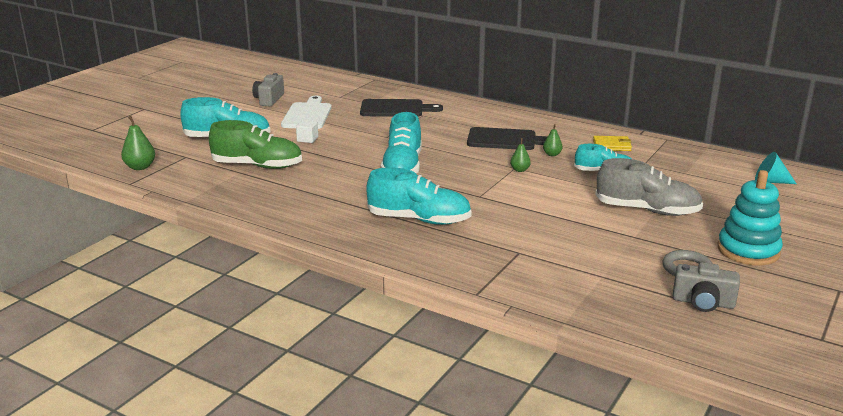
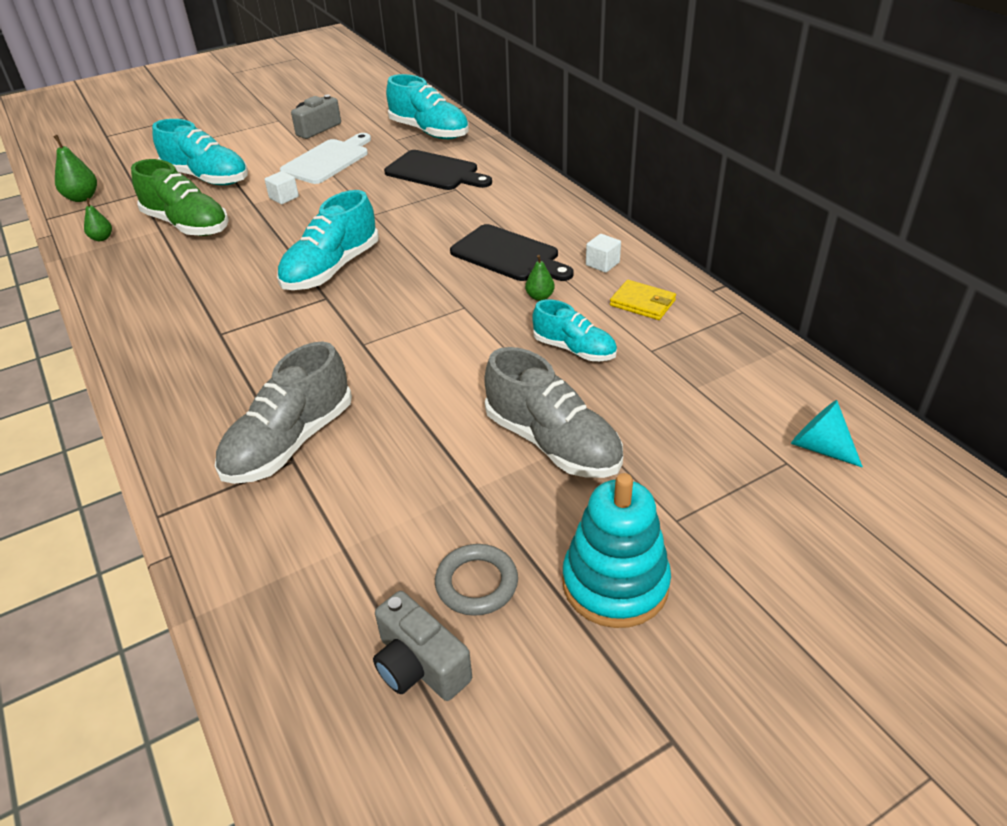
camera: 30 degrees right, 15 degrees up
(419, 220) = (247, 362): turquoise shoe -> turquoise shoe (429, 132)
(504, 246) = (289, 442): none -> grey shoe
(520, 170) = (465, 313): green pear -> green pear (102, 238)
(566, 133) = (602, 264): none -> white cube

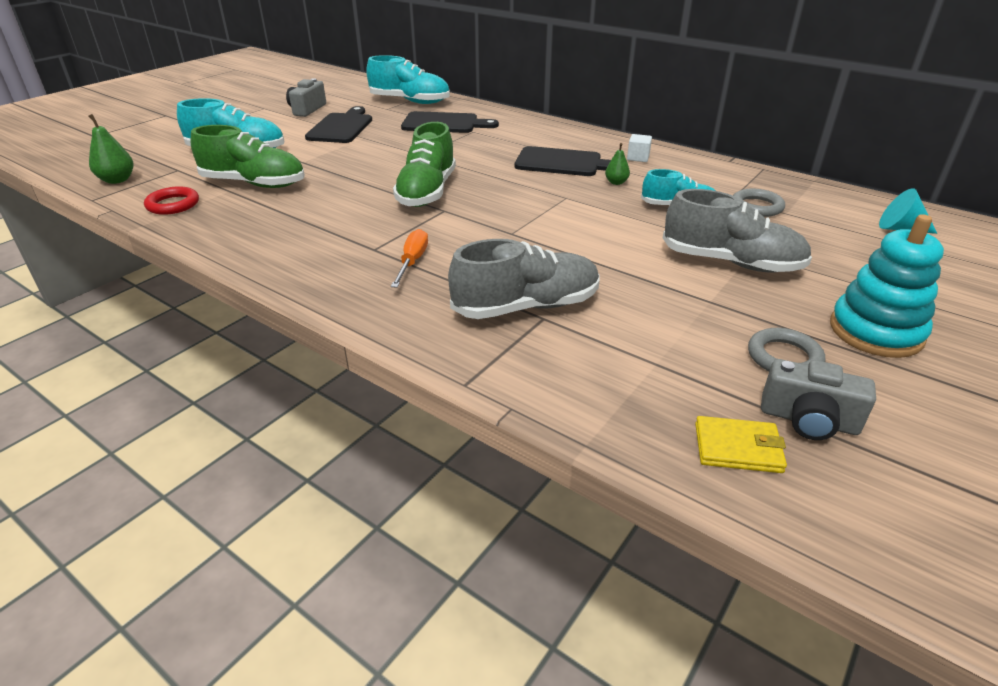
camera: 25 degrees left, 5 degrees down
(102, 238) = (173, 204): green pear -> red ring
(239, 358) = (412, 262): none -> orange screwdriver
(284, 197) = (328, 154): white cube -> none
(289, 442) = (526, 306): grey shoe -> grey shoe turned 120 degrees counterclockwise
(328, 160) = (341, 127): white cutting board -> black cutting board
(331, 269) = (427, 192): turquoise shoe -> green shoe
(642, 303) = (693, 174): yellow wallet -> yellow wallet (738, 448)
(669, 370) = (756, 207): none -> grey ring

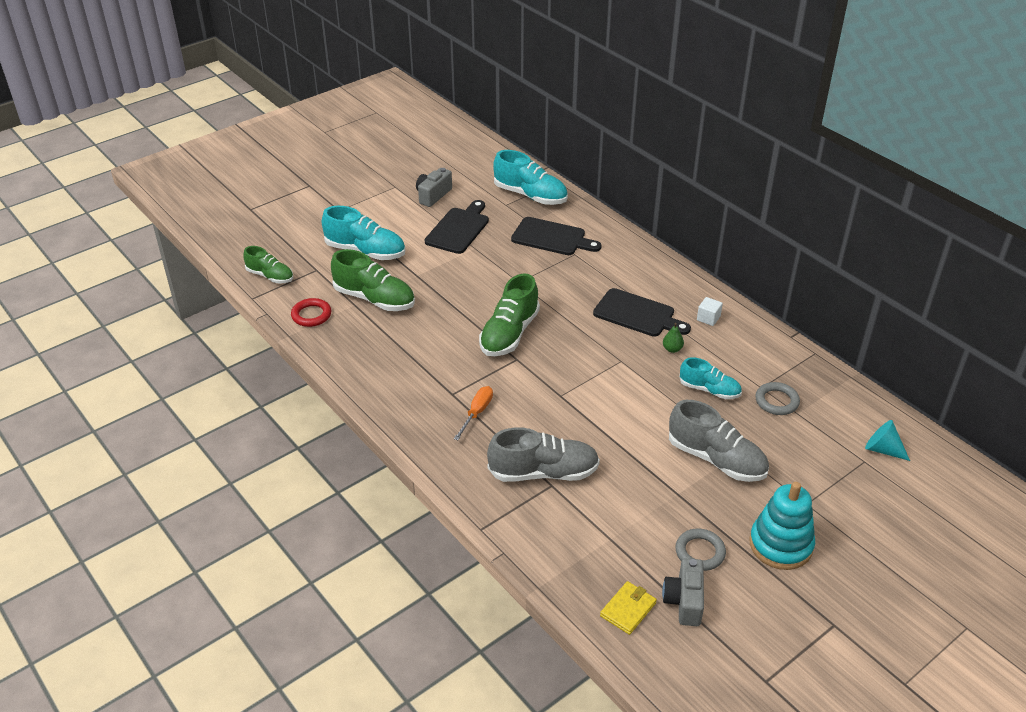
camera: 15 degrees right, 5 degrees up
(117, 180) = (270, 276): green pear -> green shoe
(738, 448) = (628, 609): yellow wallet -> yellow wallet turned 75 degrees counterclockwise
(808, 420) = (684, 601): grey camera -> grey camera turned 60 degrees clockwise

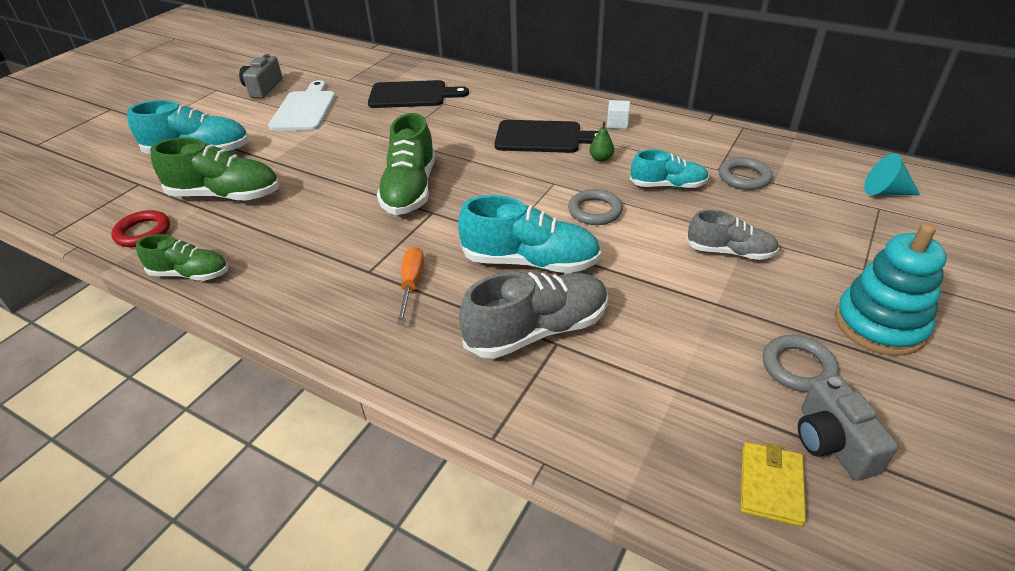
camera: 20 degrees left, 0 degrees up
(270, 276) = (75, 204): green shoe -> green shoe (190, 274)
(458, 229) = (304, 109): black cutting board -> white cutting board
(530, 195) = (371, 68): turquoise shoe -> turquoise shoe (530, 261)
(638, 395) = (595, 211): none -> grey ring
(716, 459) = (730, 252): grey shoe -> grey shoe, size x0.62

